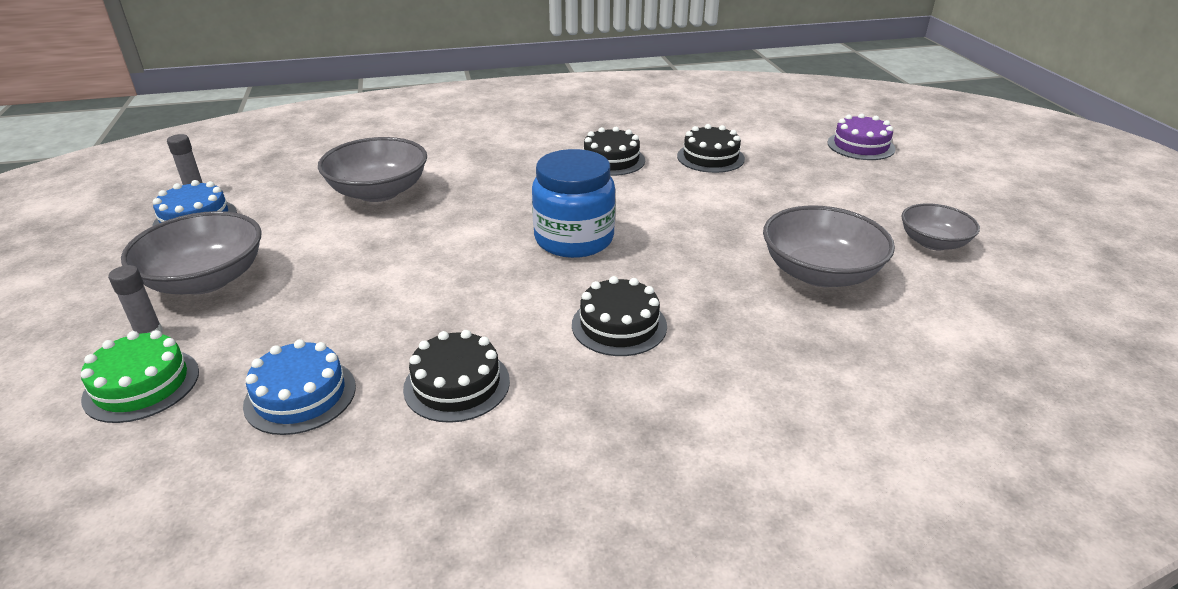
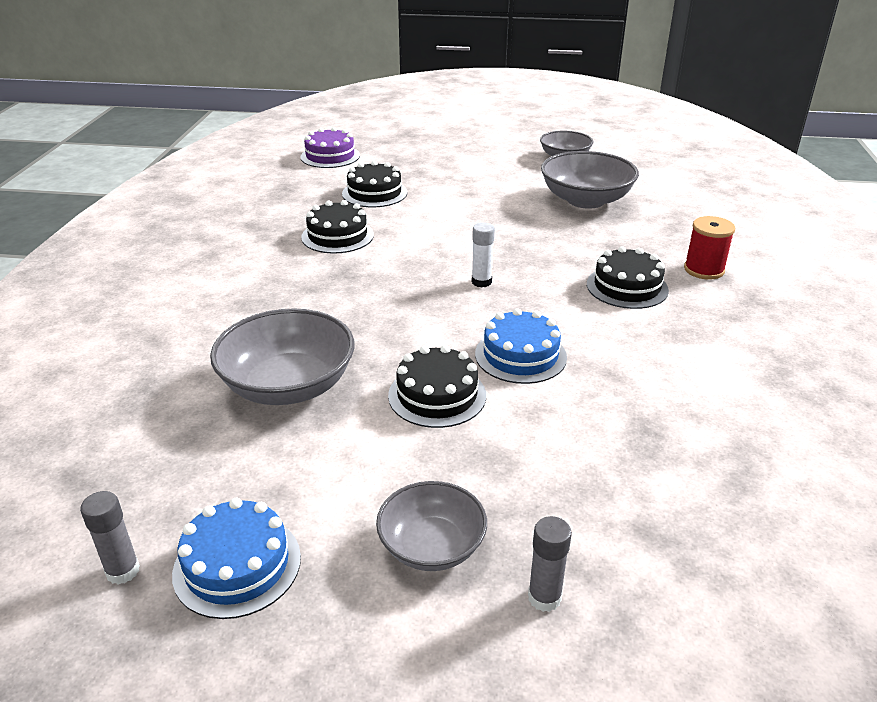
camera: 70 degrees left, 0 degrees up
(142, 385) = (654, 596): green cake -> none
(206, 280) = (432, 546): grey bowl -> grey bowl, size x0.62
(300, 395) = (693, 467): blue cake -> blue cake (520, 355)
(457, 384) = (690, 374): black cake -> black cake (437, 395)
(574, 239) = (481, 282): blue jar -> white glue stick
(702, 380) = (704, 270): none -> red spool
(860, 146) = (407, 138): purple cake -> purple cake (330, 156)

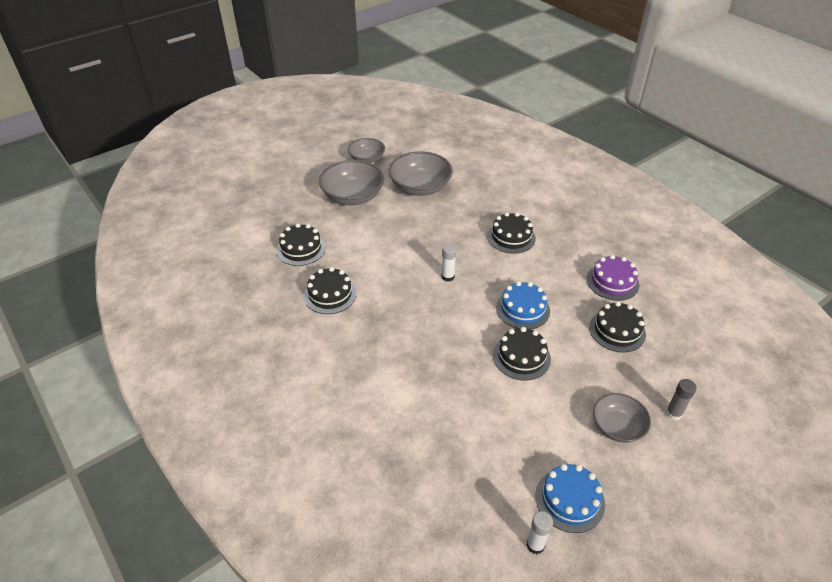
camera: 45 degrees left, 10 degrees up
(123, 571) = (535, 545): grey glue stick -> white glue stick
(288, 385) = (454, 404): grey bowl -> grey bowl (353, 197)
(330, 156) = (224, 234): purple cake -> purple cake (612, 282)
(619, 451) = (617, 330): none -> black cake
(704, 270) = (527, 205): red spool -> none

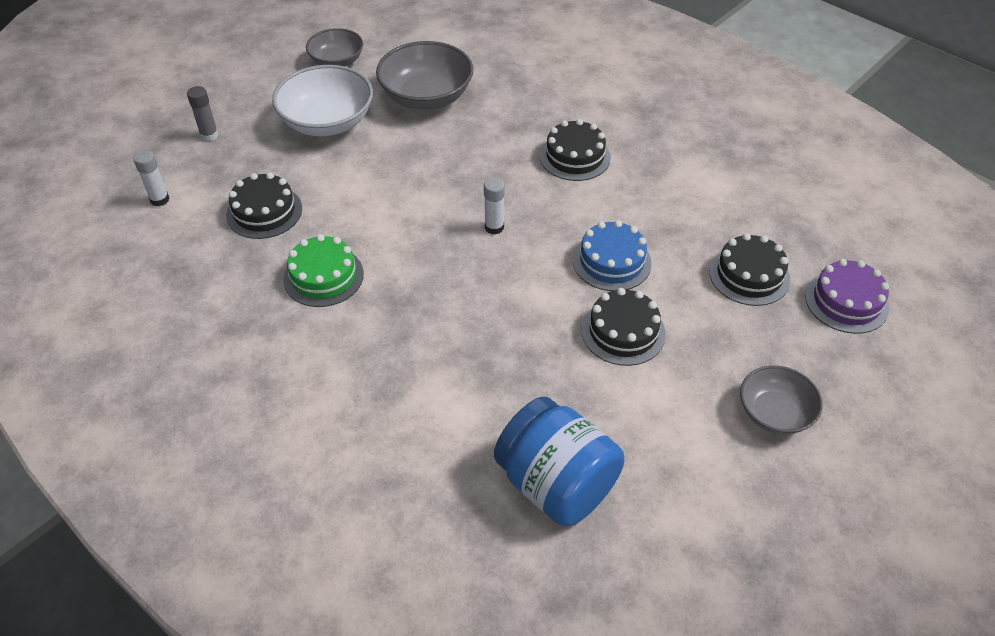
camera: 10 degrees left, 5 degrees up
(330, 294) = (323, 276): black cake -> green cake
(353, 197) = (327, 122): grey bowl -> white bowl
(455, 452) = (556, 484): none -> blue jar
(535, 545) = (693, 598): white glue stick -> white glue stick (159, 199)
(570, 499) = (728, 526): blue cake -> none
(612, 282) = (730, 205): purple cake -> purple cake (846, 301)
(673, 413) = (847, 382): grey glue stick -> grey glue stick (209, 135)

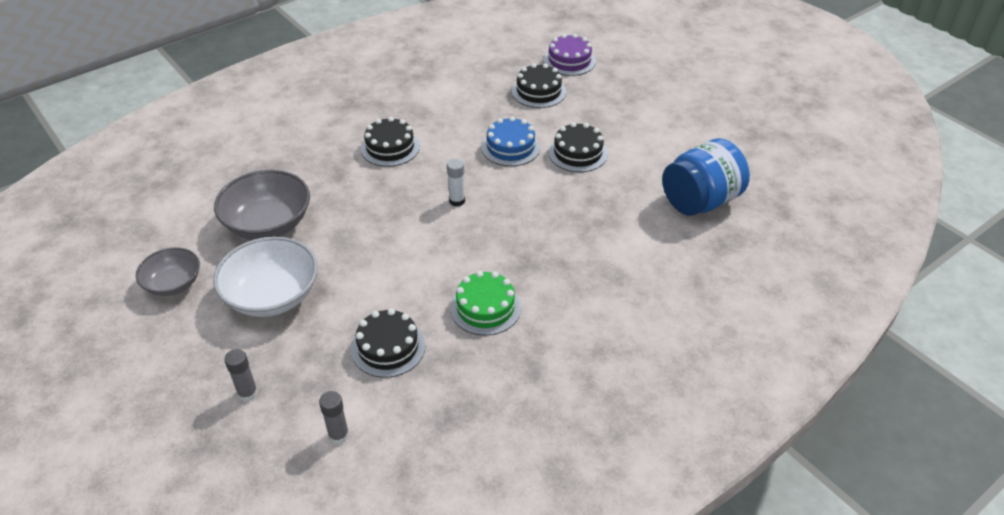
camera: 80 degrees left, 5 degrees down
(159, 199) = (338, 435): white glue stick -> grey glue stick
(774, 413) = (652, 105): grey bowl -> none

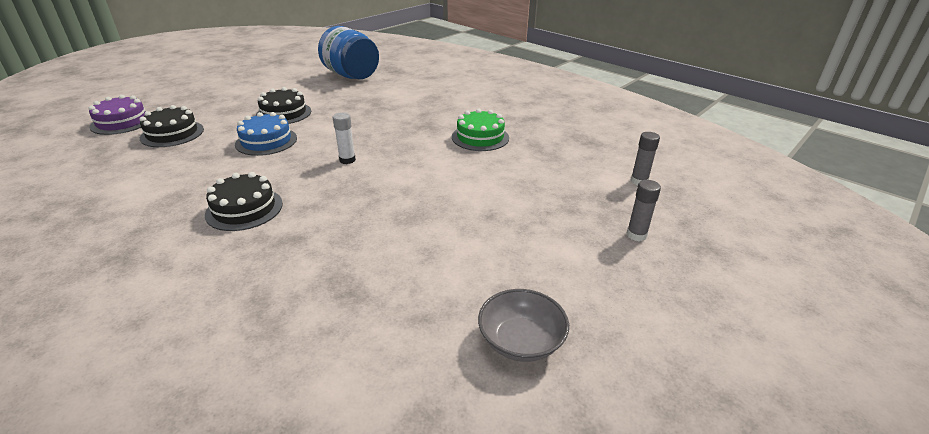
camera: 100 degrees left, 10 degrees down
(268, 223) = (389, 278): grey bowl -> none
(272, 296) = (509, 247): white bowl -> none
(388, 347) = (541, 172): black cake -> none

